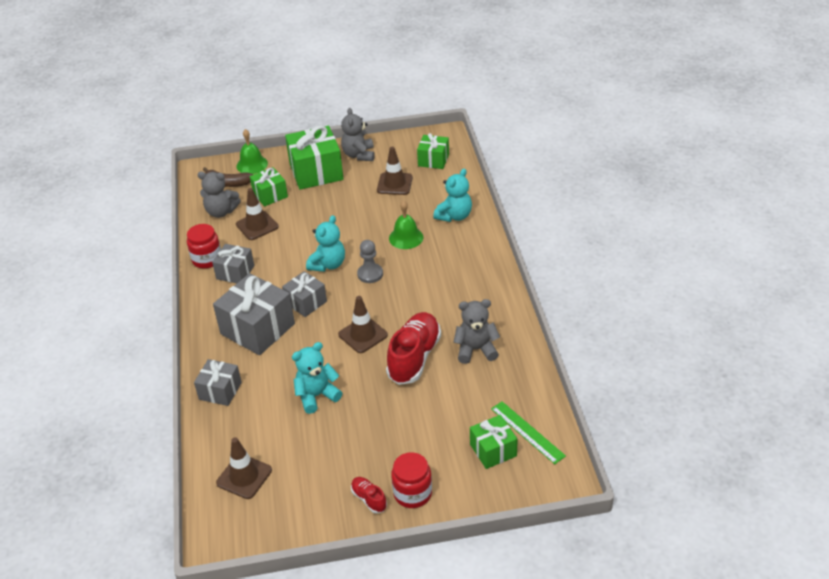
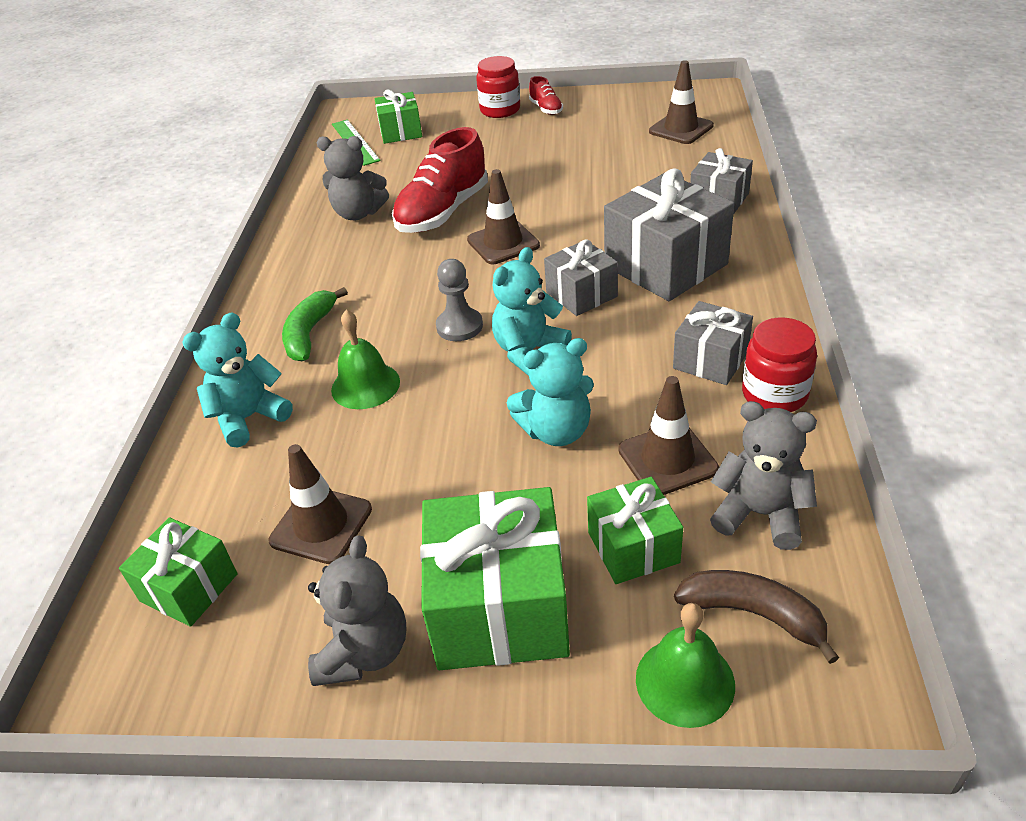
camera: 165 degrees left, 0 degrees up
(317, 396) = (585, 185): turquoise teddy bear -> turquoise teddy bear (556, 431)
(452, 260) = (309, 333): none -> green banana

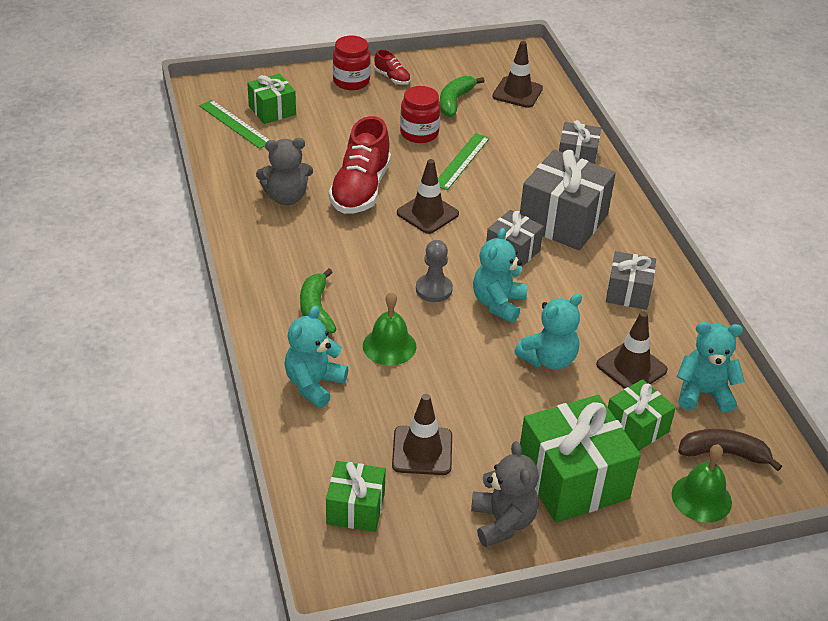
camera: 25 degrees left, 0 degrees up
(575, 192) = (461, 161): none -> green ruler
(602, 134) = (455, 101): none -> green banana
(760, 514) = (703, 393): grey teddy bear -> turquoise teddy bear
(774, 394) = (680, 312): red jar -> red jar (419, 133)

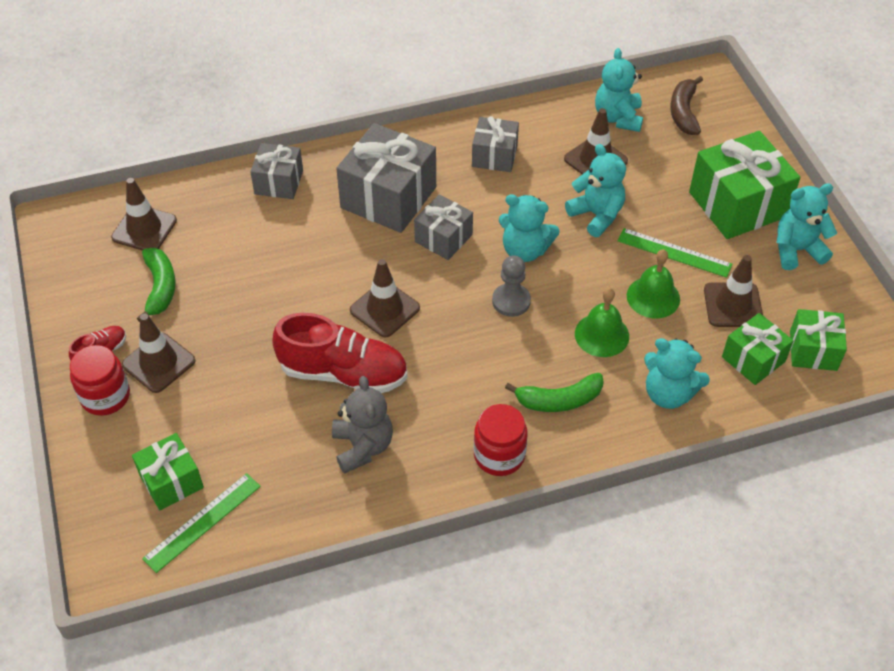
camera: 90 degrees left, 10 degrees up
(380, 102) = (159, 363): none -> brown traffic cone
(419, 133) = (228, 321): red jar -> red jar (499, 455)
(455, 101) = (160, 288): green banana -> green banana turned 120 degrees counterclockwise
(461, 161) = (285, 280): green ruler -> green ruler (674, 252)
(502, 522) = (797, 250): grey teddy bear -> turquoise teddy bear
(636, 427) = (668, 162): green gift -> green gift (753, 359)
(701, 498) = (735, 129): green bell -> green bell (653, 297)

